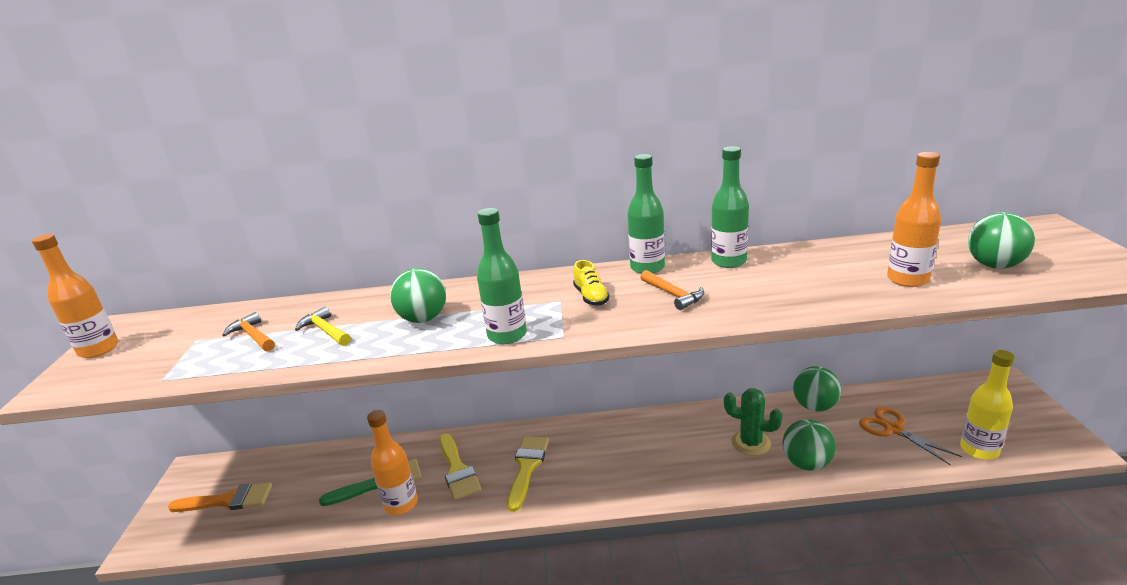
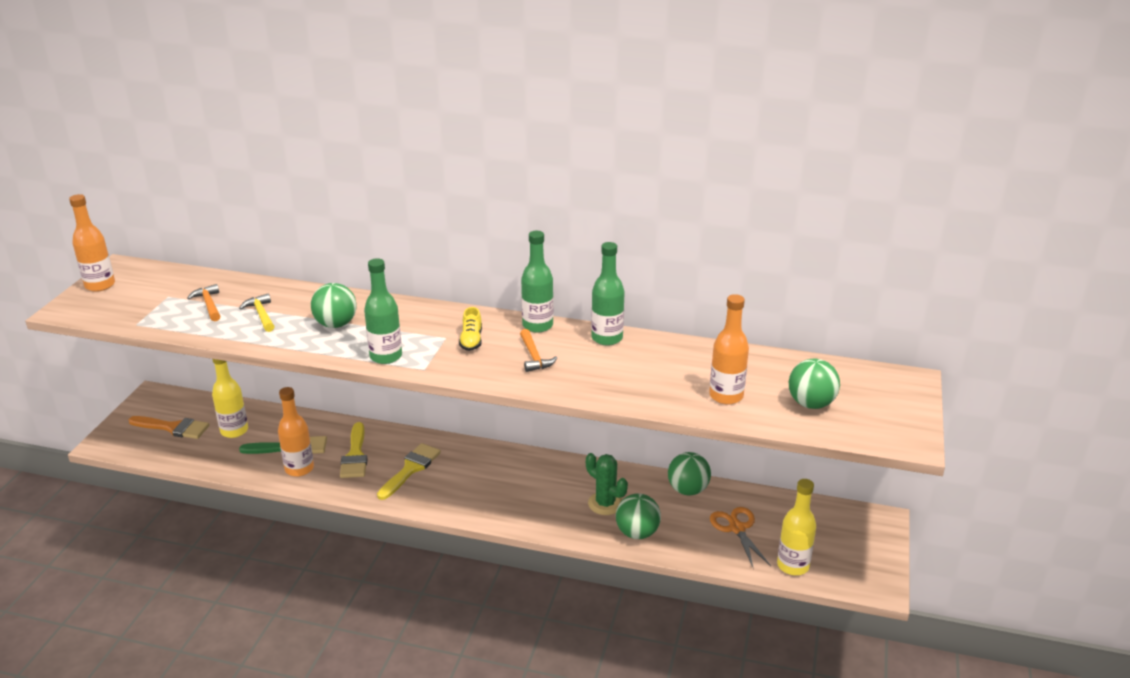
camera: 15 degrees right, 5 degrees up
(304, 483) = (234, 431): none -> yellow bottle

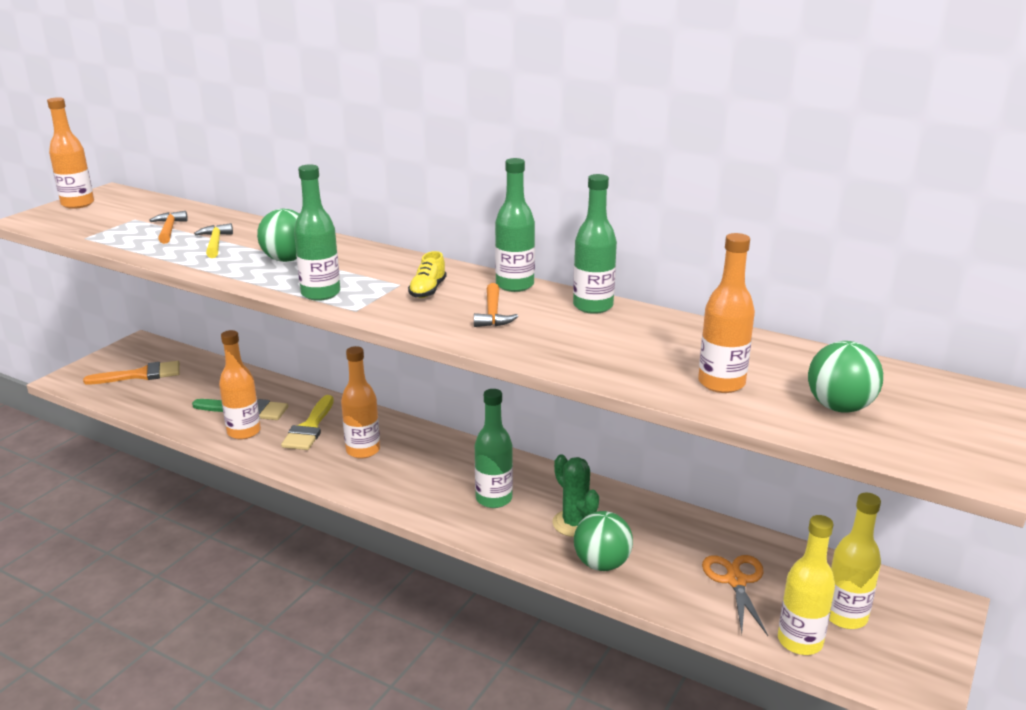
camera: 15 degrees right, 5 degrees down
(173, 428) = (141, 375): orange brush -> orange brush turned 45 degrees counterclockwise
(234, 431) = (198, 386): yellow bottle -> yellow bottle (845, 616)
(411, 469) = (363, 450): yellow brush -> orange bottle
(535, 494) = (494, 499): none -> green bottle
(688, 490) = (685, 525): green ball -> none

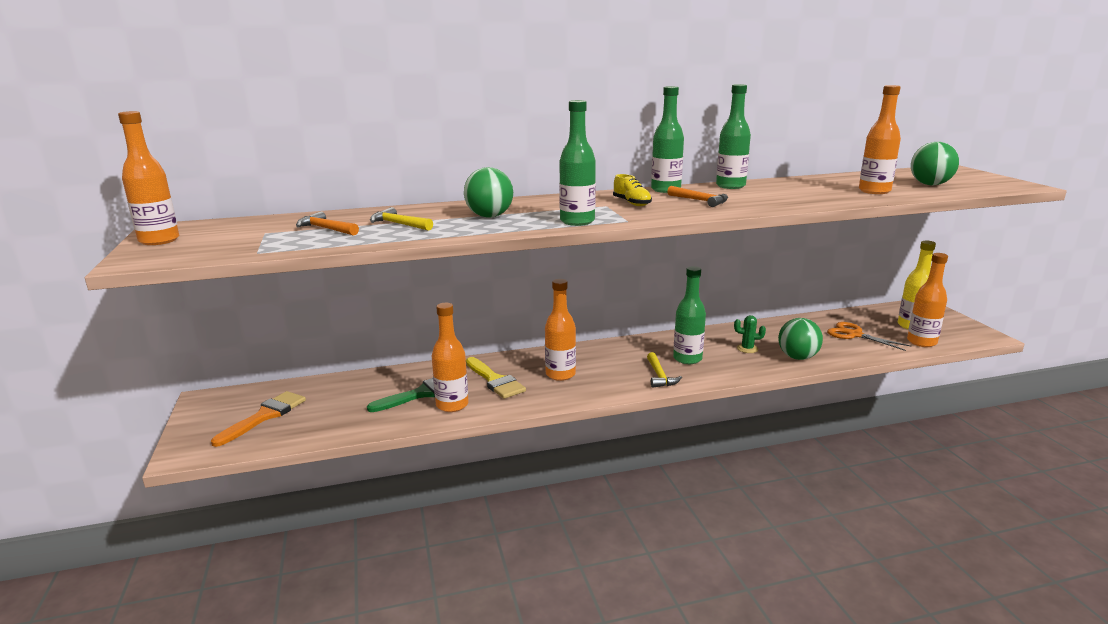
camera: 45 degrees left, 5 degrees down
(431, 500) = (659, 376): none -> yellow hammer
(574, 523) = (747, 349): green cactus -> green cactus, size x0.64
(800, 641) = (921, 342): yellow bottle -> orange bottle

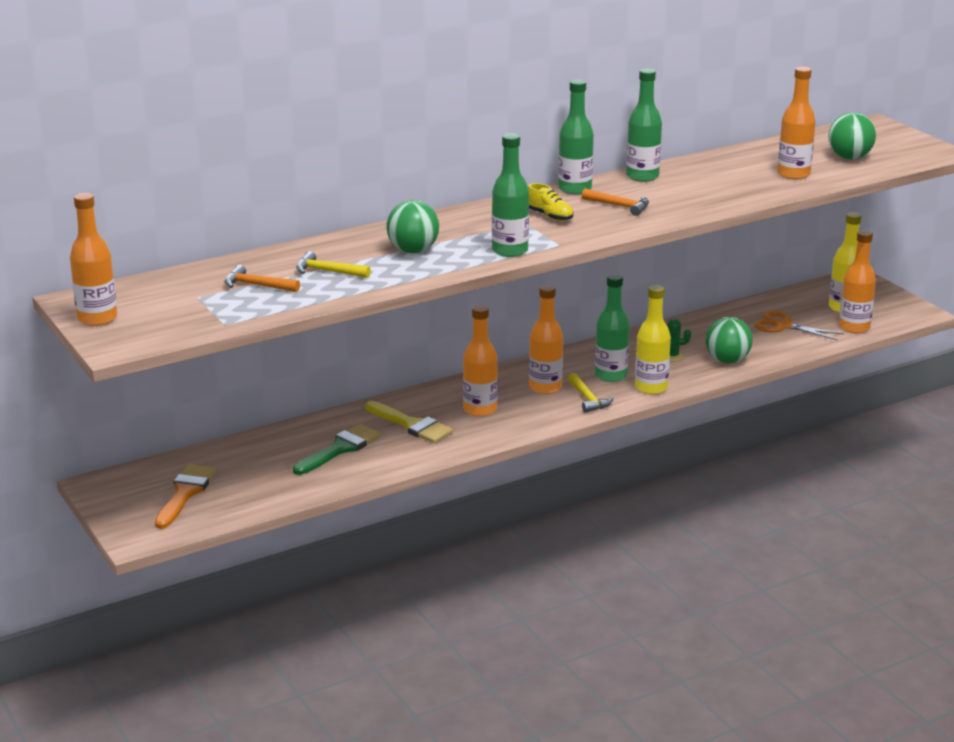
camera: 15 degrees left, 5 degrees up
(452, 405) = (382, 457): orange bottle -> orange bottle (545, 387)
(720, 373) = (651, 388): none -> yellow bottle

